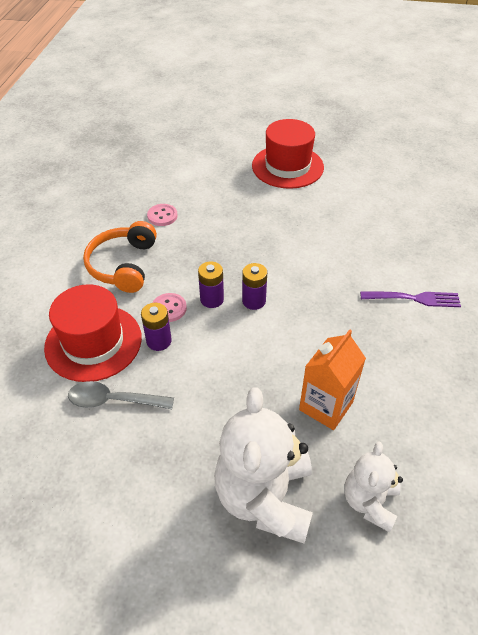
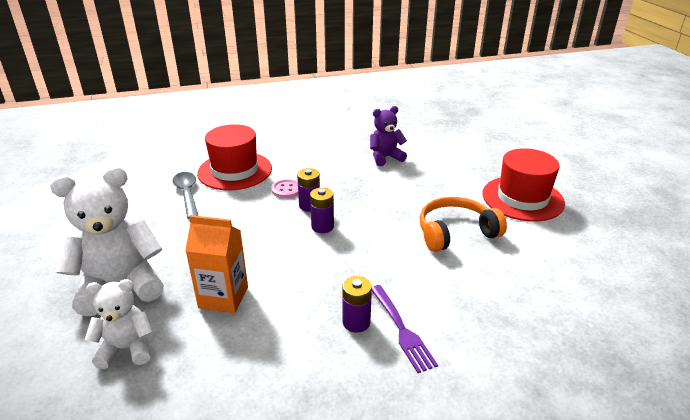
camera: 65 degrees right, 15 degrees down
(123, 265) = (317, 158): orange headphones -> orange headphones (455, 232)
(159, 341) = (251, 195): purple battery -> purple battery (356, 322)
(162, 216) = (385, 157): pink button -> purple teddy bear

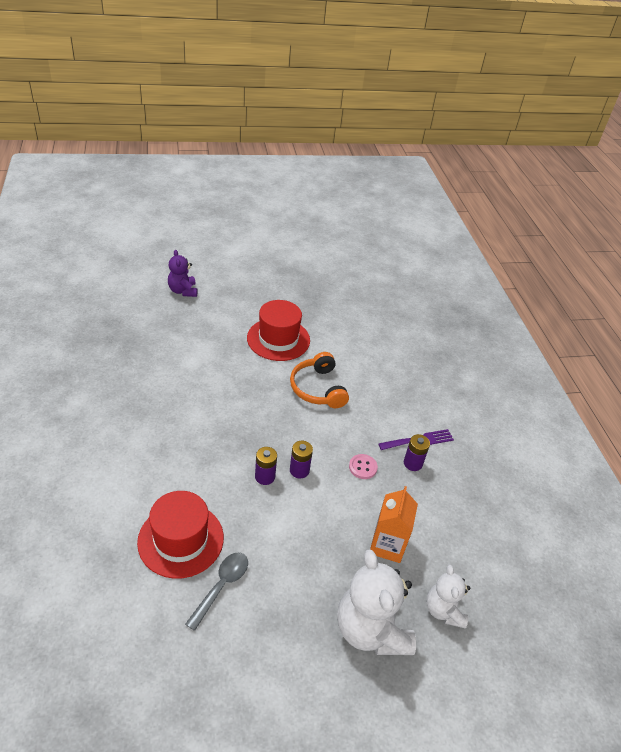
camera: 90 degrees left, 10 degrees up
(187, 194) = (221, 586): grey spoon -> grey spoon turned 135 degrees clockwise
(286, 190) = (232, 493): pink button -> pink button (363, 467)
(385, 157) = (189, 407): purple teddy bear -> purple teddy bear (183, 291)

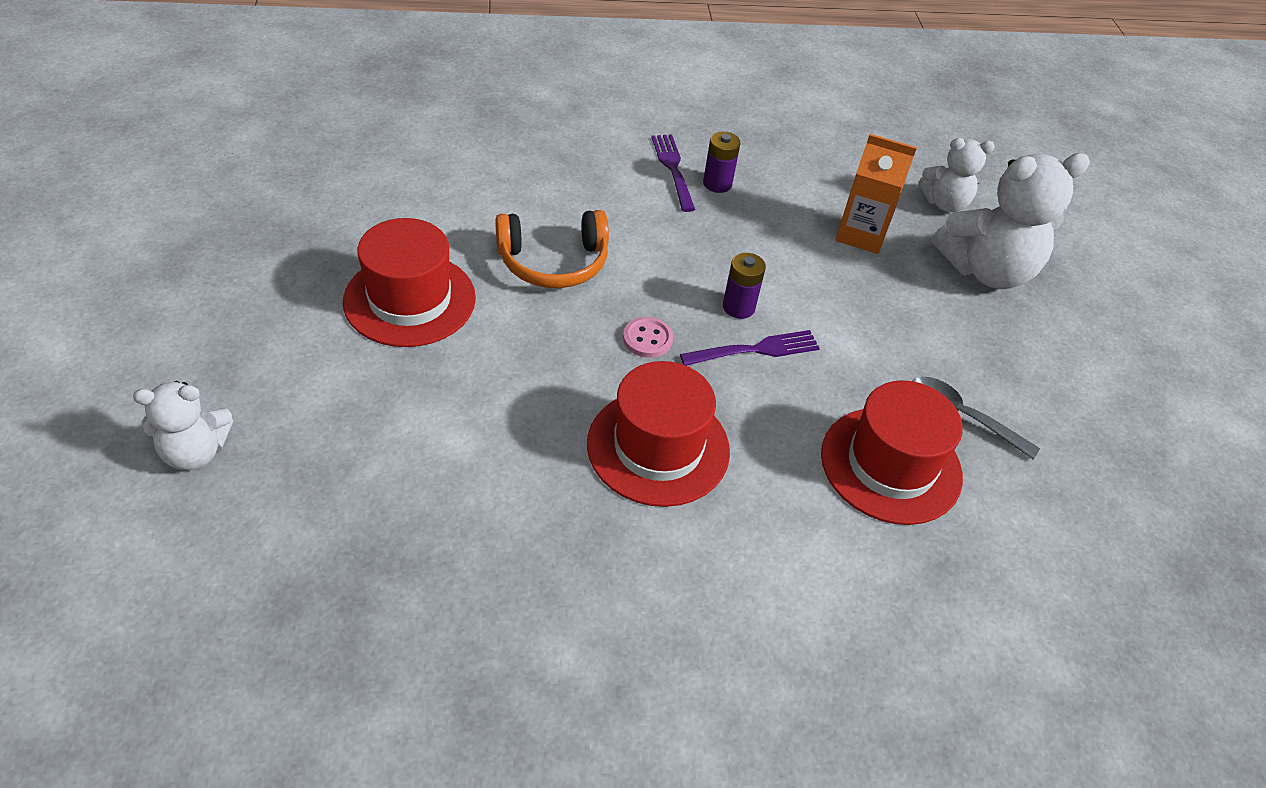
camera: 85 degrees left, 5 degrees up
(183, 291) = (196, 452): purple teddy bear -> white teddy bear
(190, 432) = (658, 447): none -> red hat
(265, 477) = (754, 350): purple battery -> purple fork
(363, 467) = (728, 236): pink button -> pink button (647, 339)

